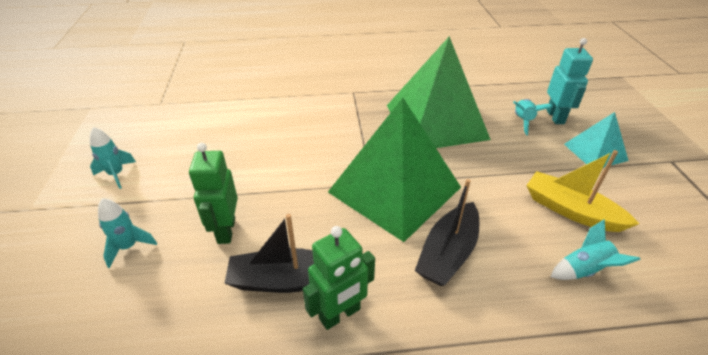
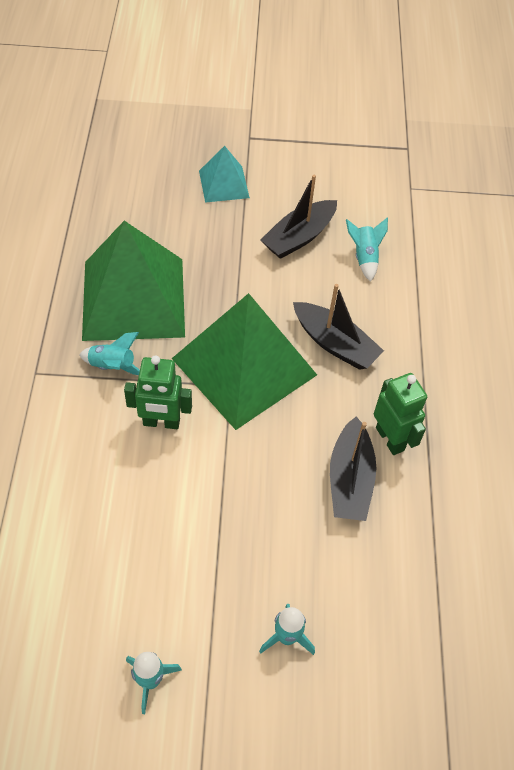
camera: 85 degrees left, 15 degrees up
(226, 230) = (277, 535): green robot -> green robot (161, 422)
(523, 121) = (156, 219): turquoise rocket -> turquoise rocket (112, 366)
(555, 117) = (157, 189): turquoise robot -> none
(571, 210) = (299, 237): yellow boat -> black boat

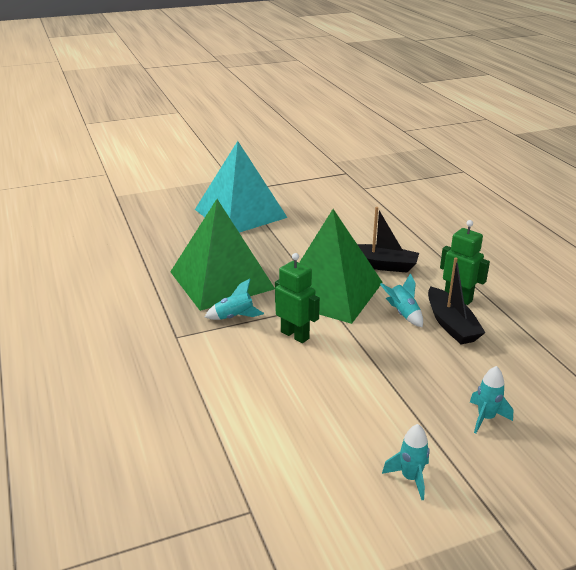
camera: 20 degrees left, 25 degrees down
(161, 422) = (295, 335): green robot -> green robot turned 120 degrees counterclockwise
(223, 184) = (240, 213): turquoise pyramid -> turquoise pyramid, size x2.03
(299, 237) = (312, 224): black boat -> none
(364, 257) = (363, 223): turquoise rocket -> turquoise rocket (403, 314)

